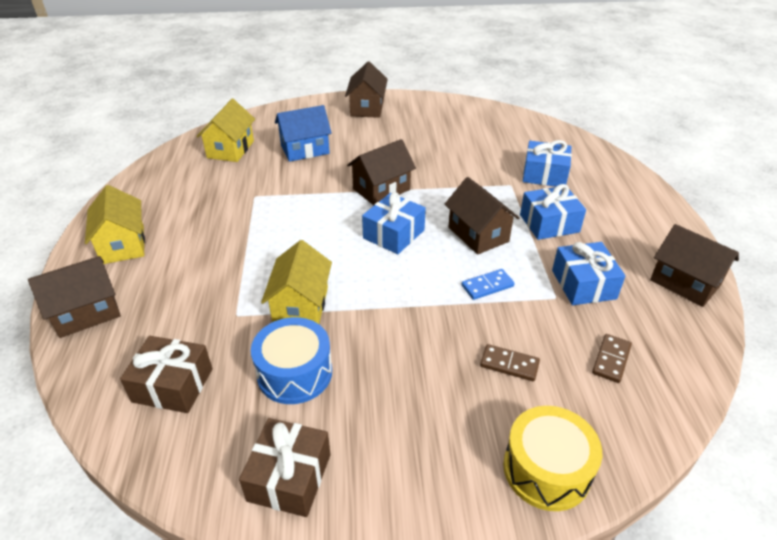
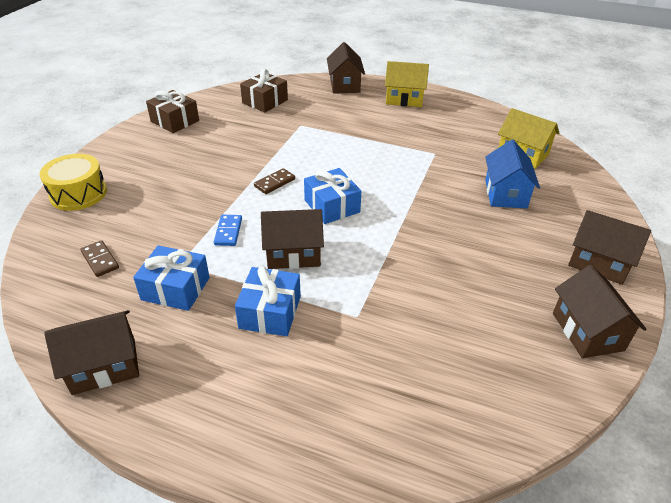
camera: 115 degrees right, 0 degrees up
(294, 373) = (235, 134): blue drum -> none
(301, 306) = (287, 147): yellow house -> none
(381, 189) = (405, 220): brown house -> brown house (587, 331)
(509, 364) = (152, 211): brown domino -> brown domino (275, 183)
(544, 174) = (359, 360): blue gift -> none

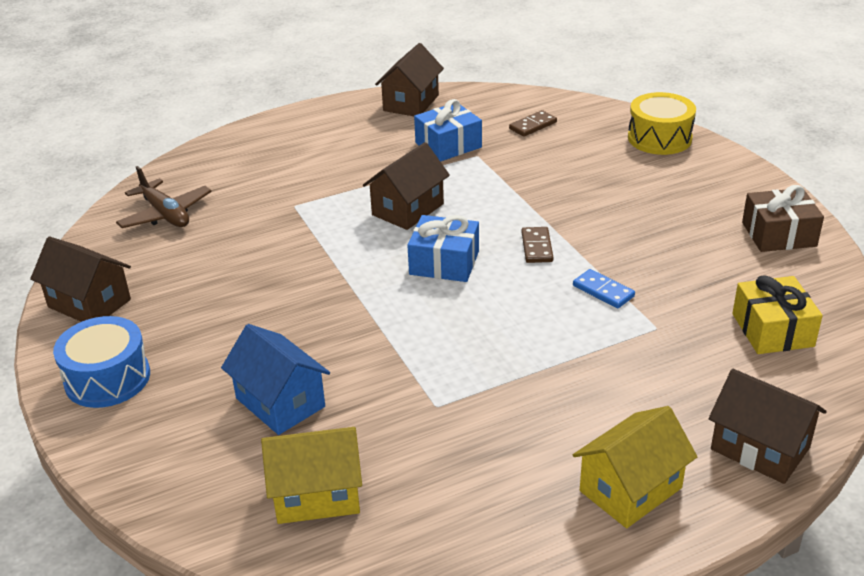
camera: 135 degrees right, 5 degrees down
(100, 260) = (533, 126): brown domino -> brown domino turned 45 degrees counterclockwise
(228, 232) = (488, 190): blue domino -> blue domino (603, 291)
(265, 101) = (772, 330): brown gift -> yellow gift
(270, 312) = (360, 172): blue gift -> none
(466, 390) = (165, 214): none -> brown plane
(598, 263) = (107, 378): brown house -> blue drum

